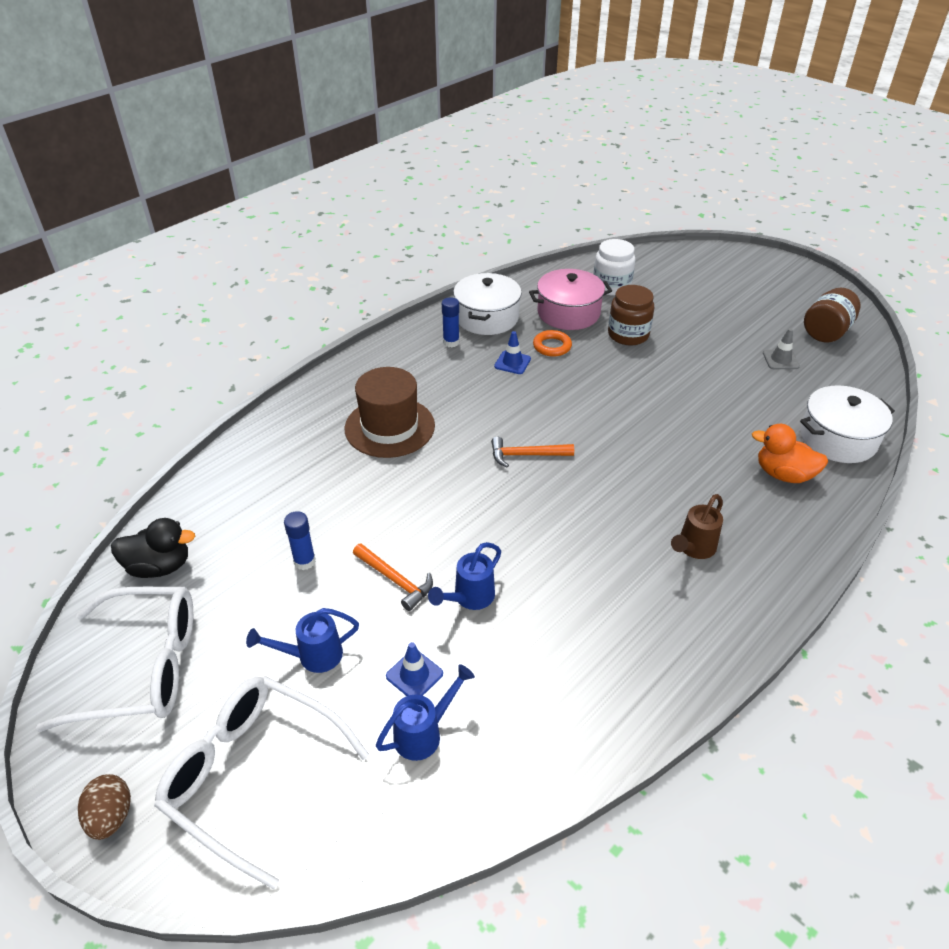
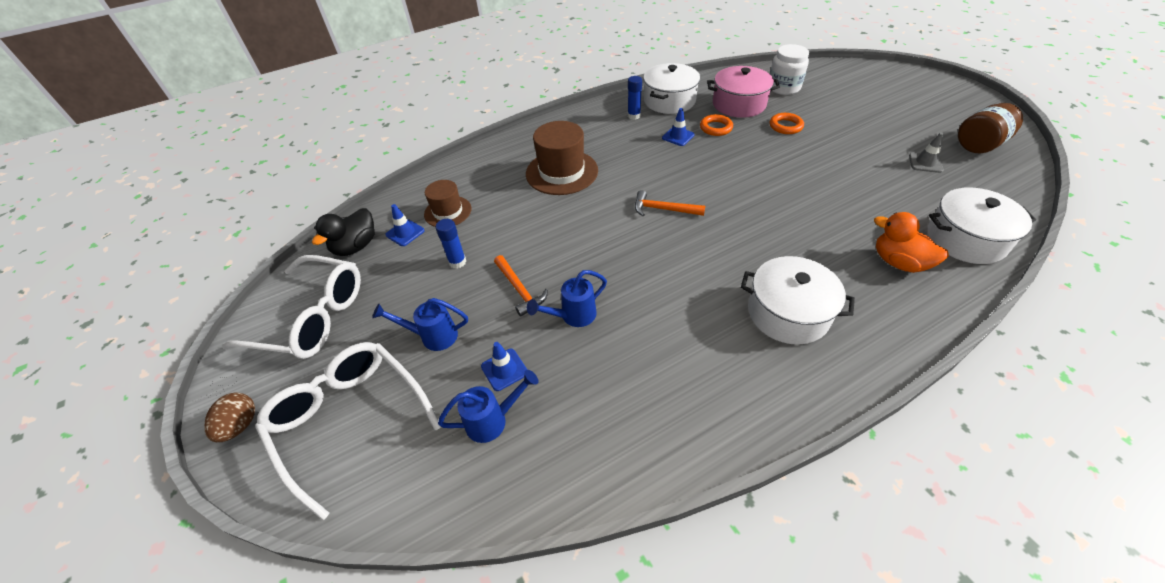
camera: 20 degrees right, 5 degrees up
(159, 566) = (356, 246): black duck -> black duck turned 105 degrees clockwise
(219, 537) = (405, 233): none -> blue traffic cone
(264, 500) = (448, 212): none -> brown hat
(628, 335) = (785, 126): brown jar -> orange ring
(693, 549) = (788, 313): brown watering can -> white pot

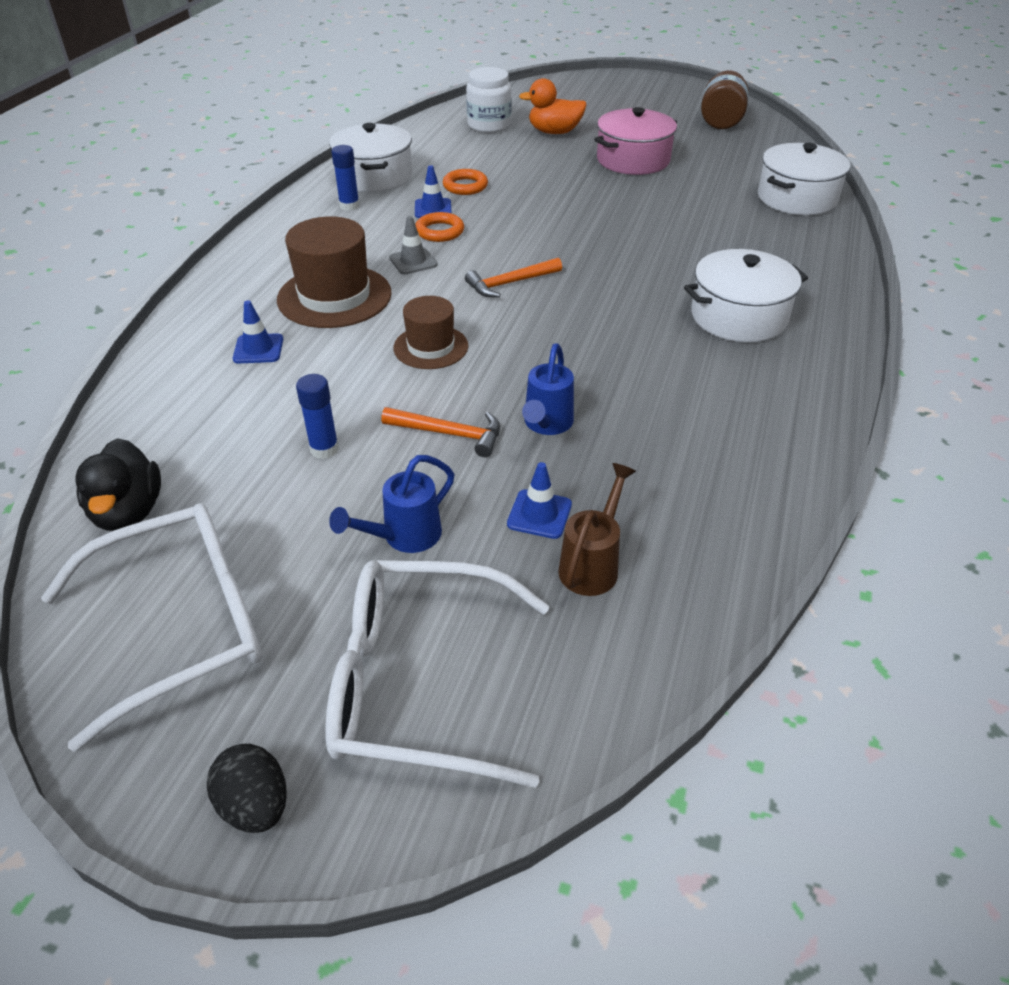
camera: 45 degrees left, 5 degrees down
(240, 425) = (255, 805): brown egg -> black egg
(405, 233) = (192, 457): blue traffic cone -> blue traffic cone (258, 349)
(448, 212) = (226, 405): brown hat -> brown hat (431, 347)
(493, 420) = (592, 564): blue watering can -> brown watering can
(739, 104) = (461, 155): pink pot -> pink pot (633, 160)
(785, 126) = (537, 161): orange ring -> orange ring (439, 231)
(899, 262) = (772, 236): orange duck -> orange duck (554, 132)
(925, 163) = (698, 150): grey traffic cone -> grey traffic cone (413, 261)

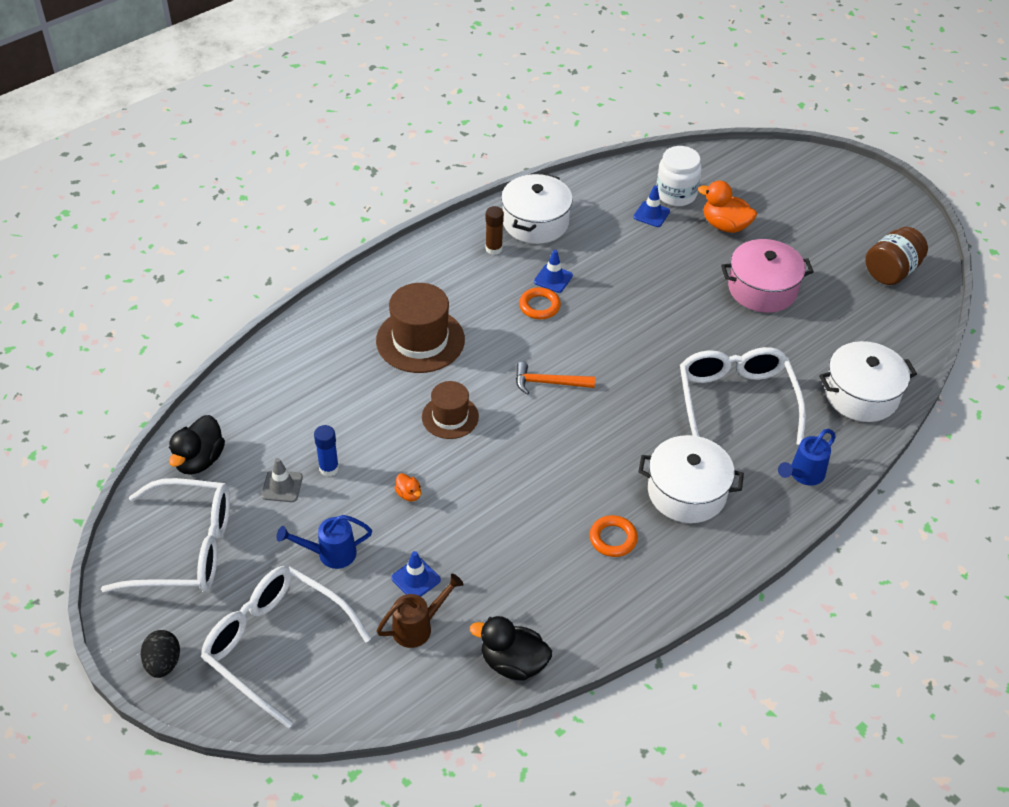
camera: 30 degrees right, 5 degrees up
(258, 349) = (342, 367): blue traffic cone -> blue traffic cone (651, 214)
(349, 206) = (494, 249): blue glue stick -> brown glue stick
(413, 261) = (497, 329): grey traffic cone -> grey traffic cone (282, 486)
(450, 434) = (409, 494): orange hammer -> orange duck
(465, 186) = (597, 263): orange ring -> orange ring (613, 539)
(546, 425) = (472, 517): blue watering can -> blue watering can (803, 475)
(701, 237) = (736, 401): none -> white glasses
(742, 547) = (513, 663): none -> black duck

